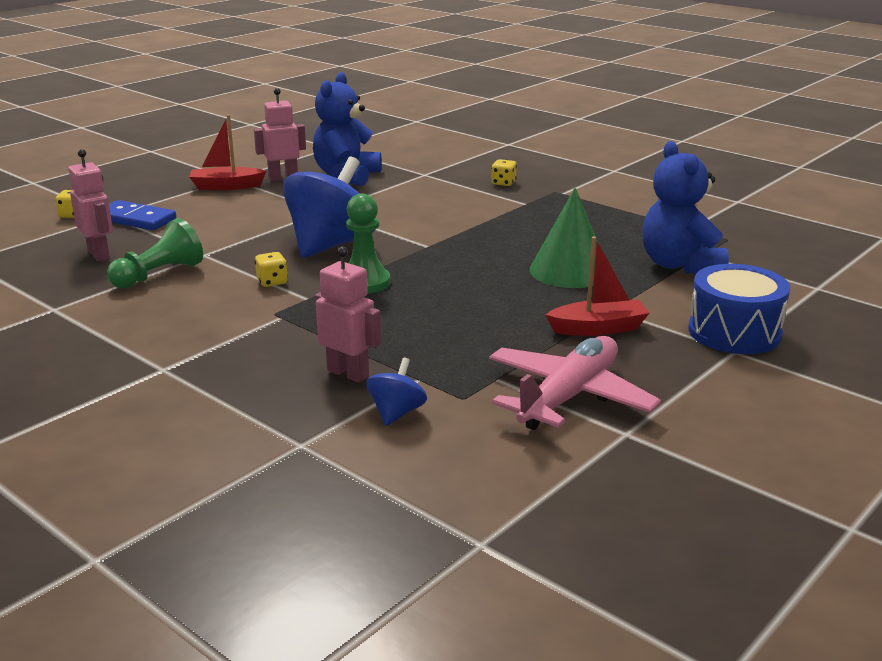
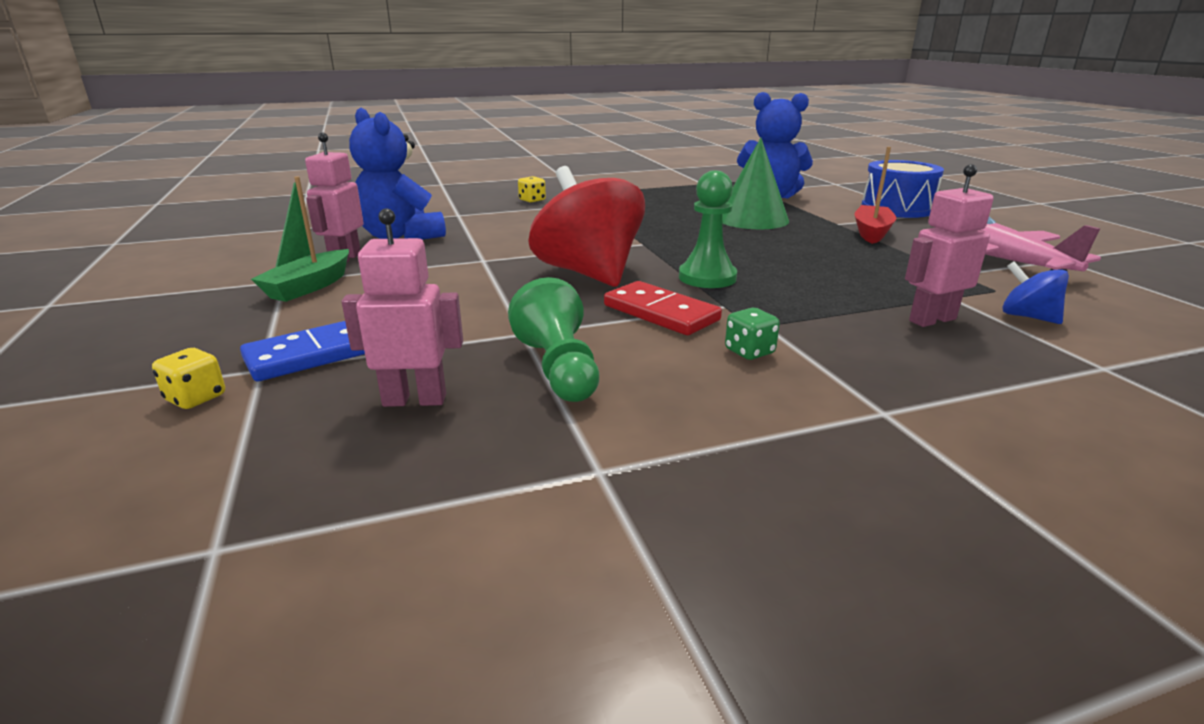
camera: 60 degrees left, 0 degrees up
(226, 186) = (309, 286): red boat -> green boat
(226, 319) = (749, 352): none -> green dice
(272, 282) = (660, 313): yellow dice -> red domino
(331, 245) = (588, 273): blue spinning top -> red spinning top

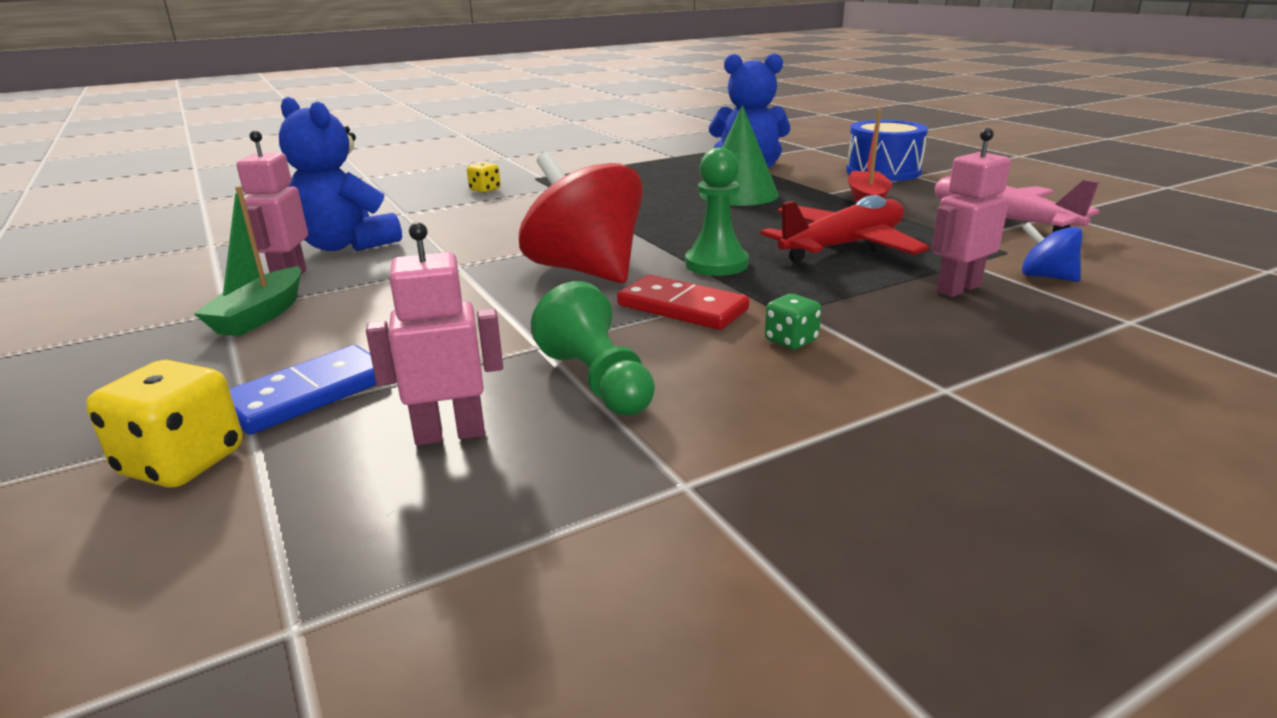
camera: 10 degrees left, 0 degrees up
(196, 398) = (182, 463): yellow dice -> yellow dice, size x1.73
(832, 272) = (843, 246): none -> red plane

